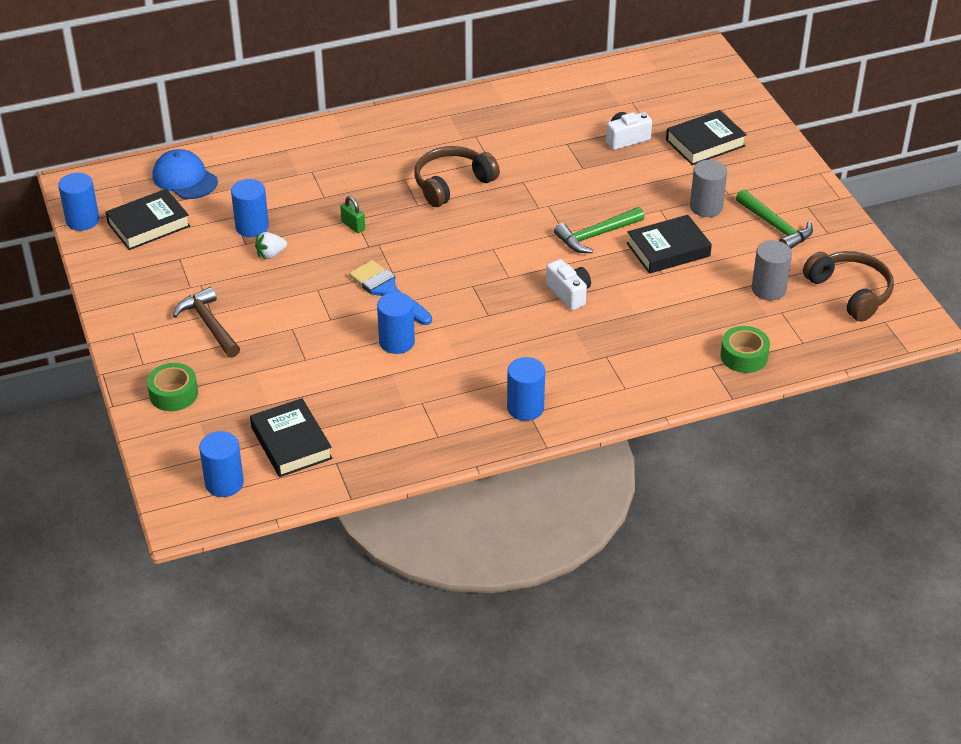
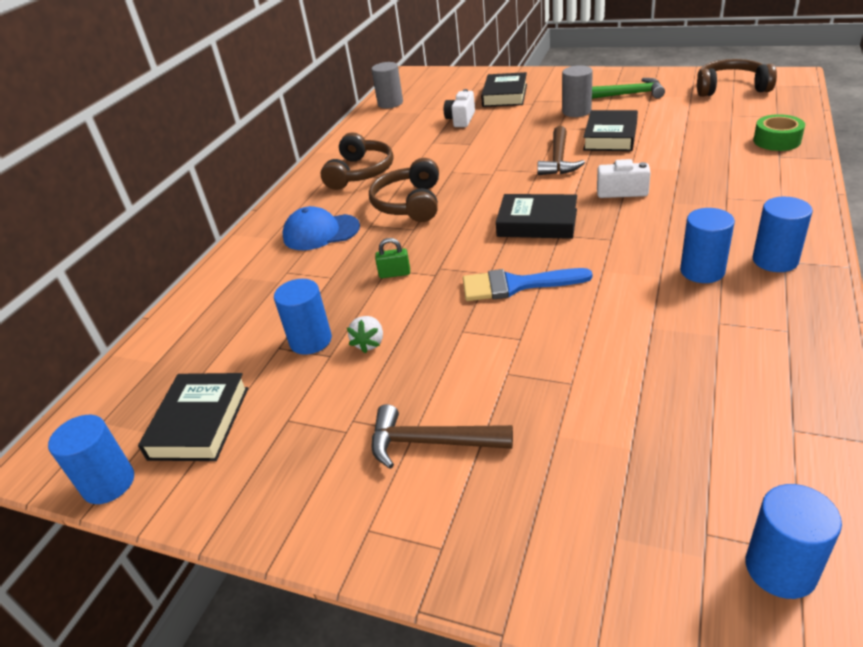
camera: 45 degrees left, 5 degrees down
(173, 394) = (535, 541): green tape -> none
(184, 178) = (172, 361): blue cap -> blue cap (321, 232)
(291, 443) = (727, 457): black book -> black book (537, 223)
(396, 342) = (601, 306): blue cylinder -> blue cylinder (702, 271)
(477, 129) = (360, 172): none -> brown headphones
(596, 235) = (558, 160): green hammer -> brown hammer
(768, 289) = (699, 113): grey cylinder -> grey cylinder (390, 103)

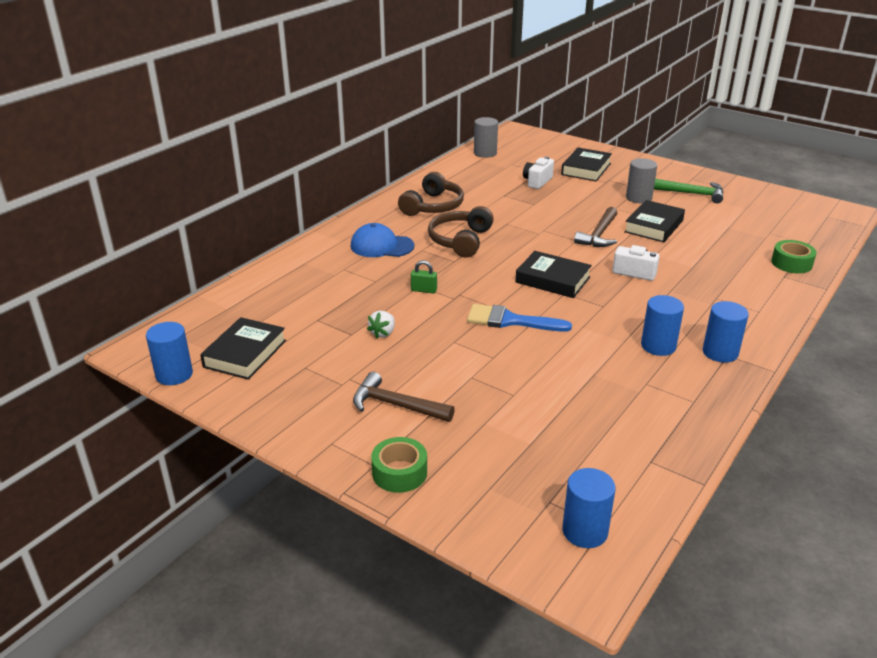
camera: 10 degrees right, 5 degrees down
(310, 340) = (342, 321): blue cylinder -> none
(482, 550) = (399, 472): none -> green tape
(730, 88) = (785, 209): brown headphones -> none

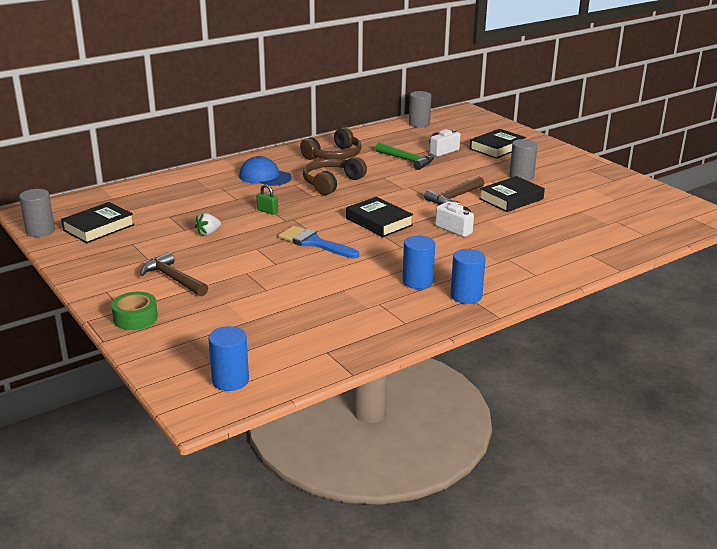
camera: 20 degrees right, 5 degrees down
(174, 374) = (40, 231): blue cylinder -> grey cylinder
(692, 194) = (576, 181): green hammer -> green hammer (407, 160)
(791, 263) = (609, 246): green tape -> none

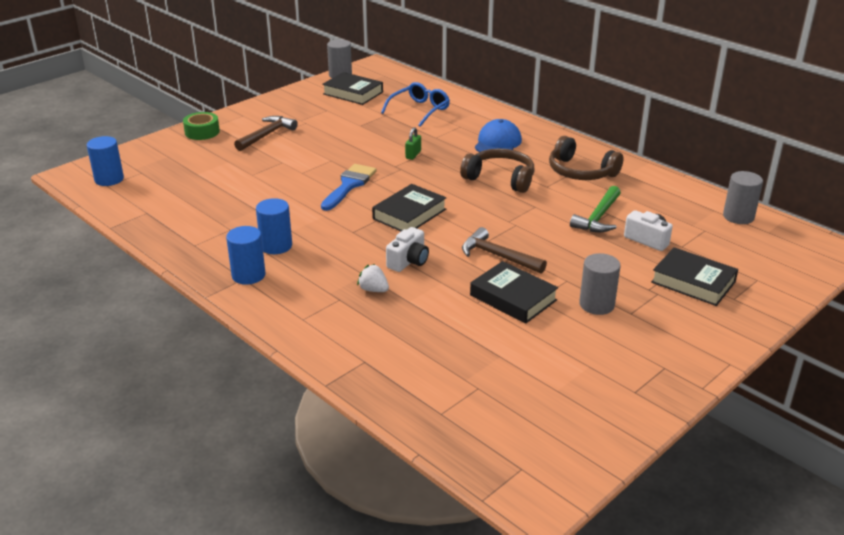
camera: 80 degrees right, 5 degrees up
(171, 200) = (419, 110): none -> blue glasses
(208, 233) = (356, 136): white strawberry -> white strawberry (373, 290)

